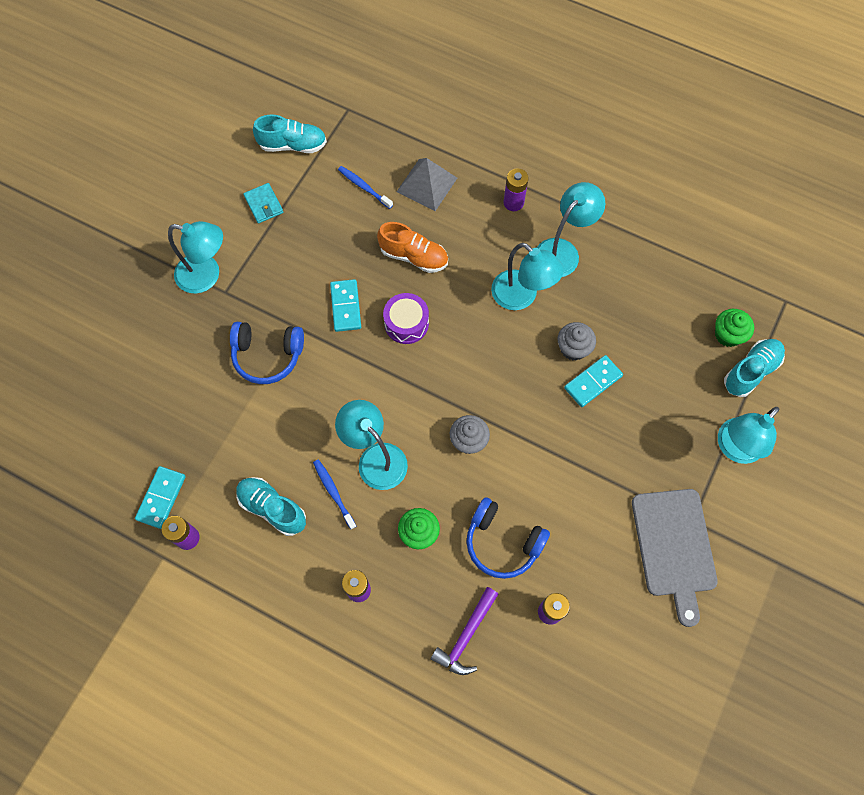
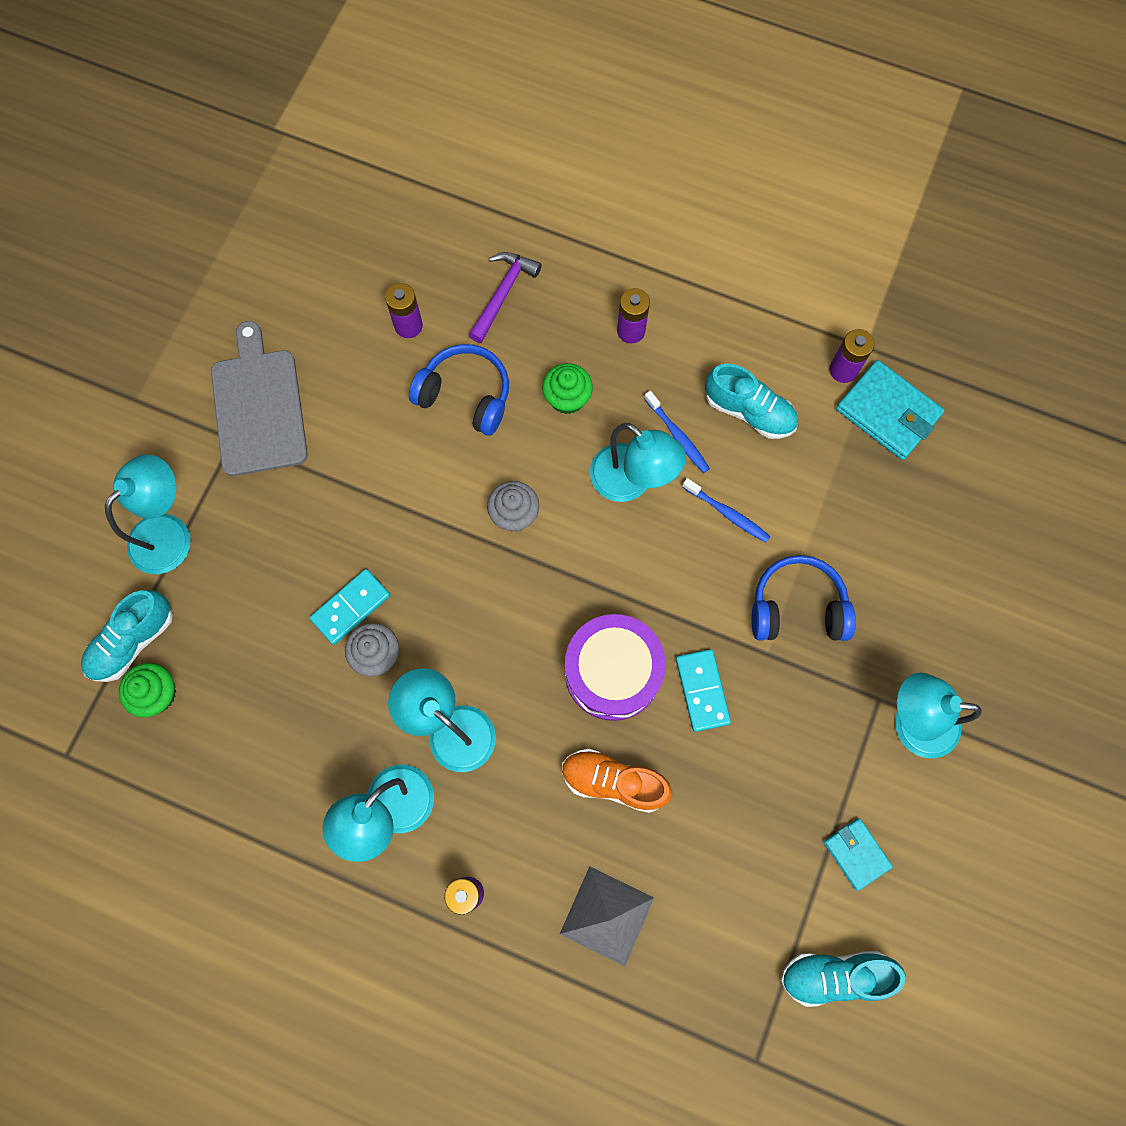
camera: 175 degrees right, 5 degrees up
(161, 498) = (887, 412): turquoise domino -> turquoise wallet
(364, 187) = (706, 901): blue toothbrush -> blue toothbrush (727, 513)
(406, 323) = (612, 672): purple drum -> purple drum, size x1.53

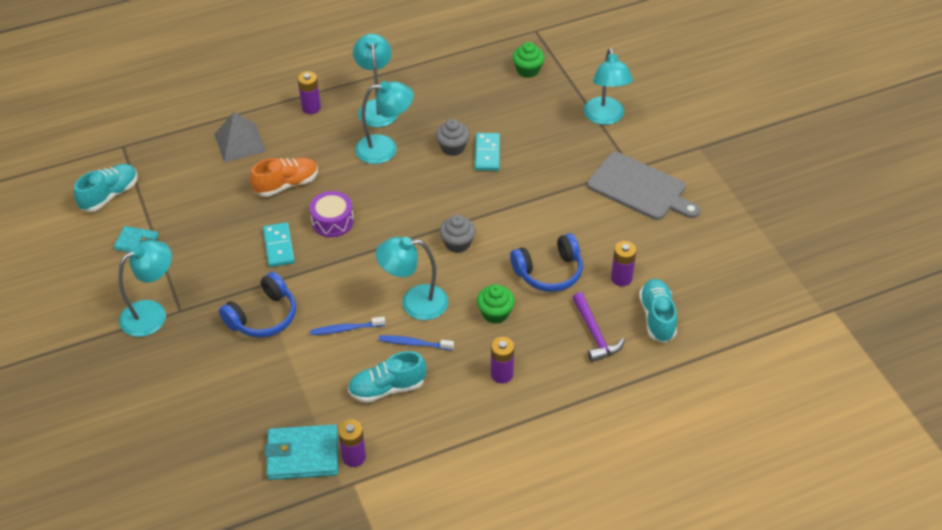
camera: 135 degrees right, 25 degrees down
(133, 641) = (563, 77): turquoise shoe -> turquoise shoe (657, 317)
(612, 672) = (332, 221): purple drum -> purple drum, size x0.65
(702, 690) = (279, 246): turquoise domino -> turquoise domino turned 45 degrees clockwise

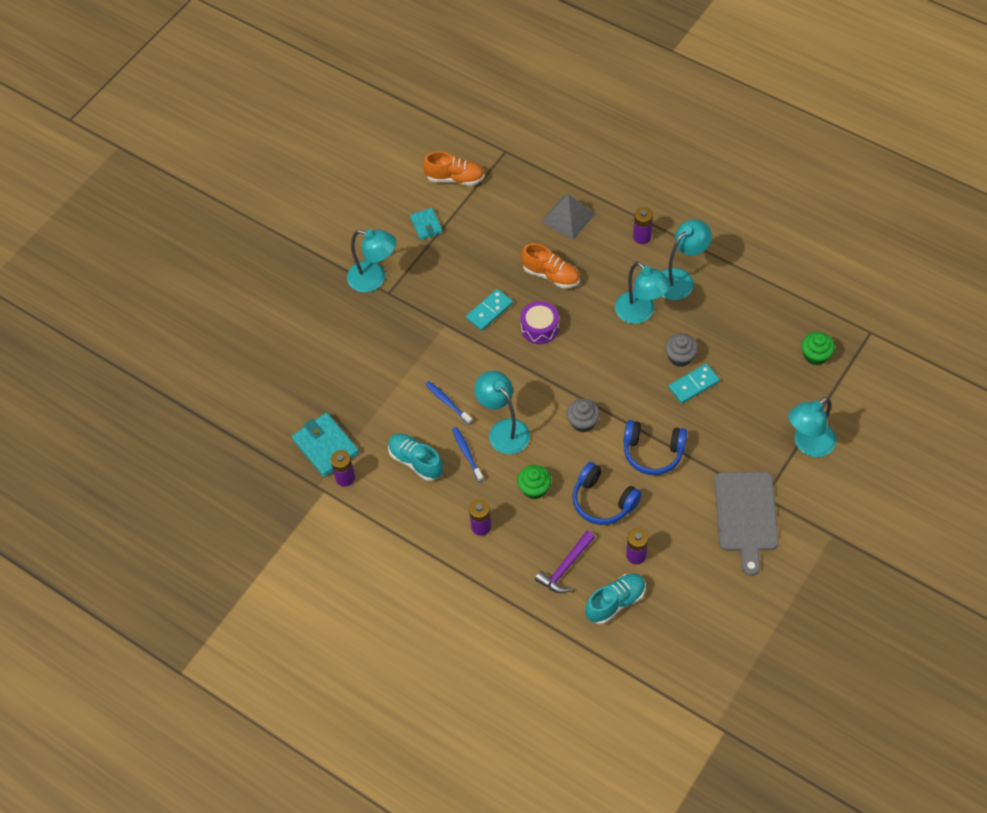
camera: 60 degrees right, 10 degrees up
(110, 195) = (455, 178): turquoise shoe -> orange shoe
(263, 316) = (420, 345): blue headphones -> blue headphones (653, 452)

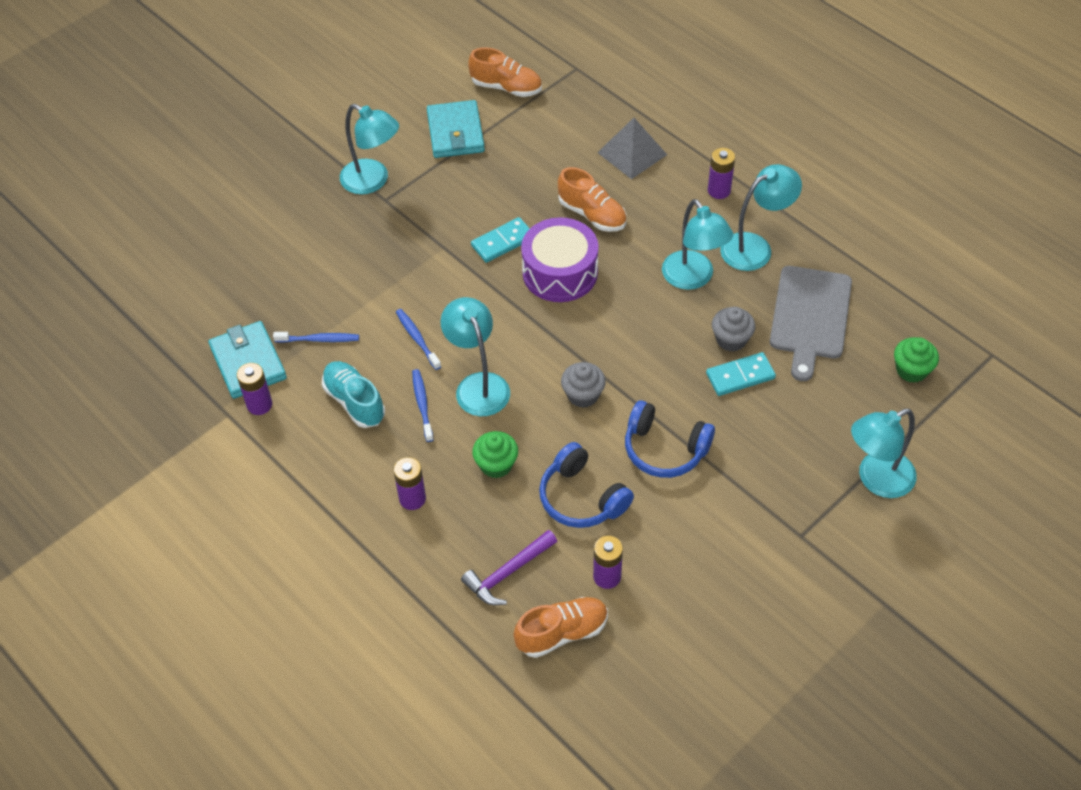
camera: 10 degrees right, 5 degrees down
(373, 417) = (319, 339): none -> blue toothbrush
(426, 225) = (455, 133): turquoise wallet -> turquoise wallet, size x1.68
(539, 328) = (560, 272): purple drum -> purple drum, size x1.53
(615, 602) = (562, 633): turquoise shoe -> orange shoe
(746, 516) = (770, 555): grey cutting board -> grey cutting board (810, 317)

